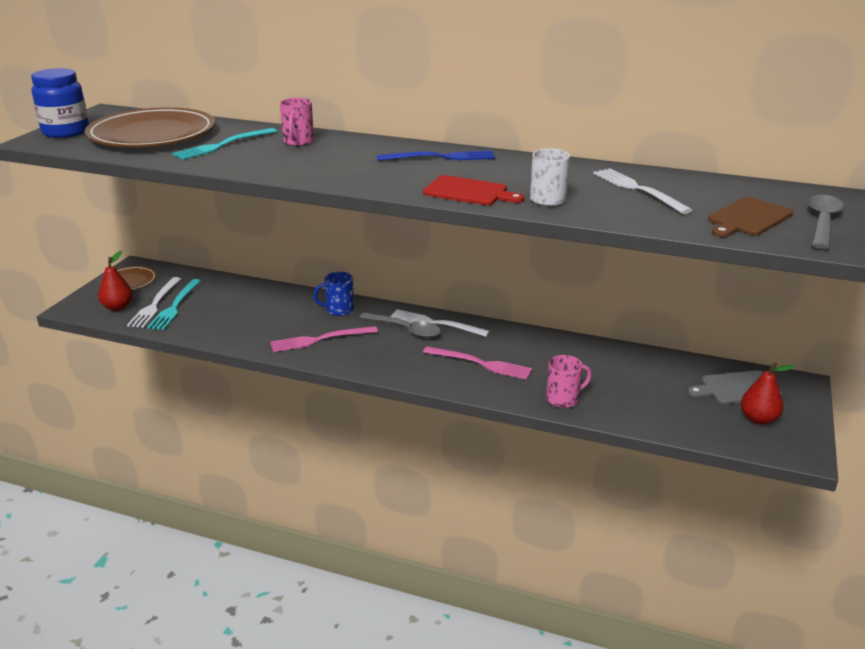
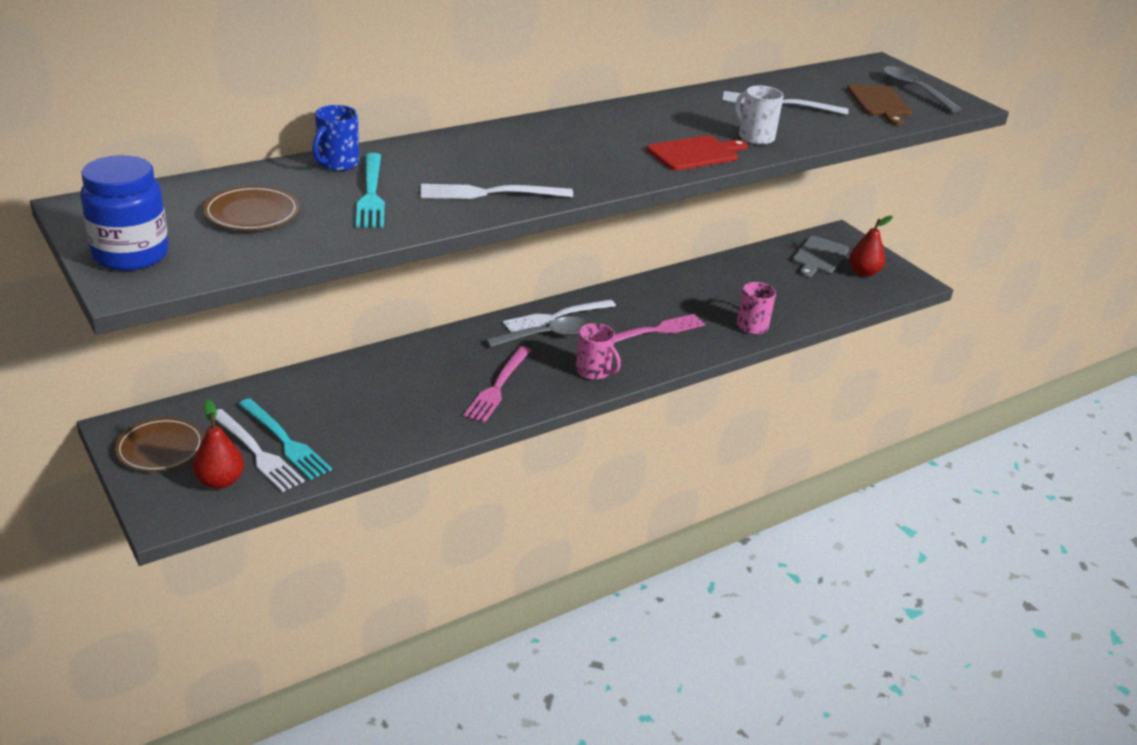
camera: 55 degrees left, 5 degrees up
(152, 134) = (252, 213): brown plate -> brown plate, size x0.50
(278, 165) = (490, 193): none -> white fork
(298, 142) = (432, 160): pink mug -> pink mug (594, 371)
(339, 310) = (453, 350): blue mug -> blue mug (337, 163)
(441, 157) = (590, 127): blue fork -> none

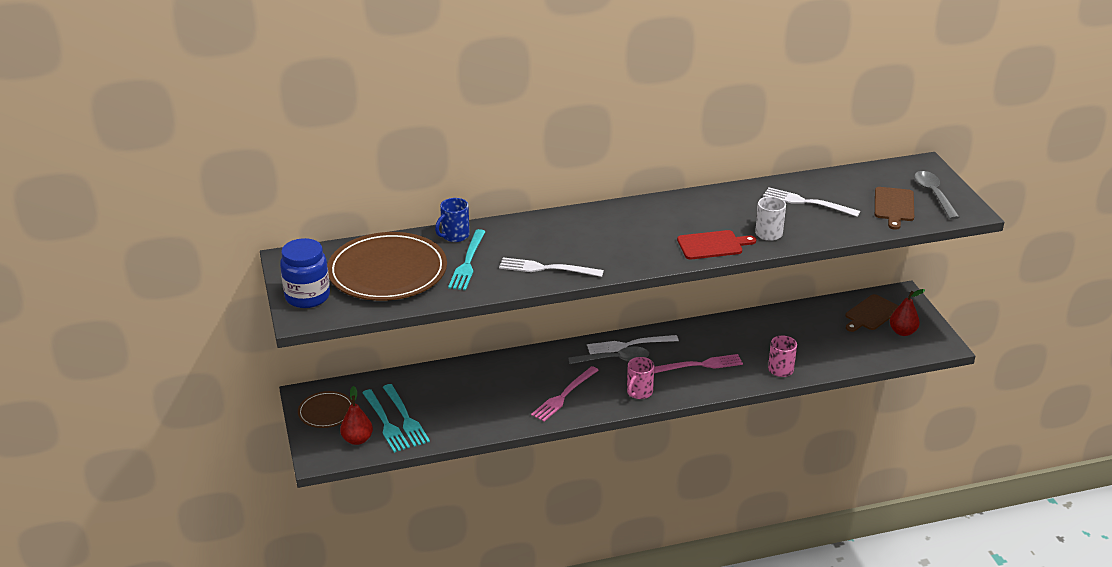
camera: 20 degrees right, 0 degrees up
(252, 213) = (387, 272): brown plate -> brown plate, size x1.99
(256, 452) = (385, 423): white fork -> turquoise fork
(594, 371) = (639, 392): pink mug -> pink mug turned 60 degrees clockwise
(819, 256) = (871, 314): grey cutting board -> brown cutting board

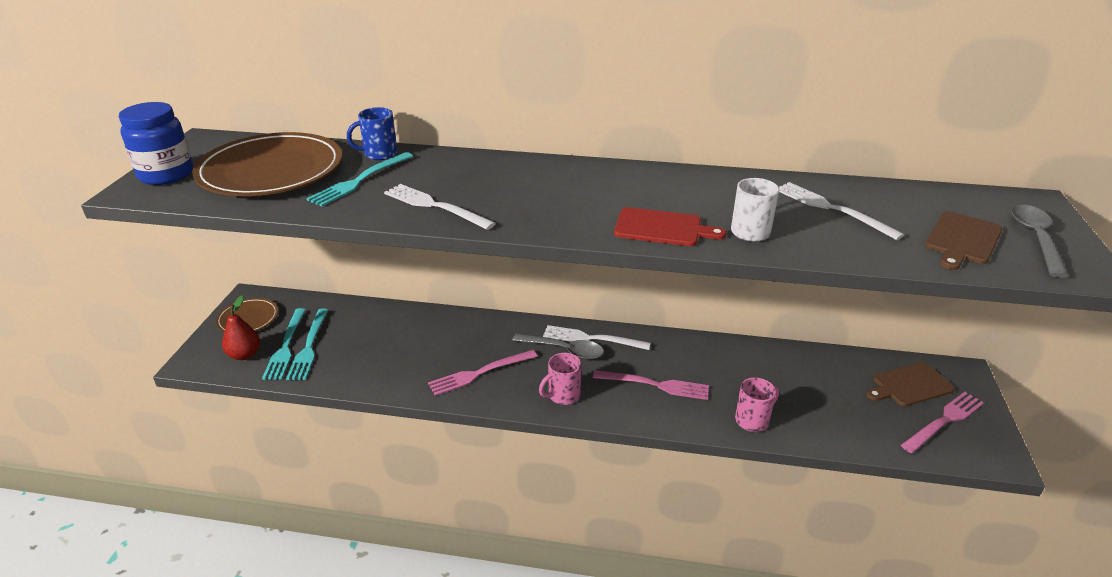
camera: 25 degrees right, 0 degrees up
(902, 332) = (944, 421): red pear -> pink fork

